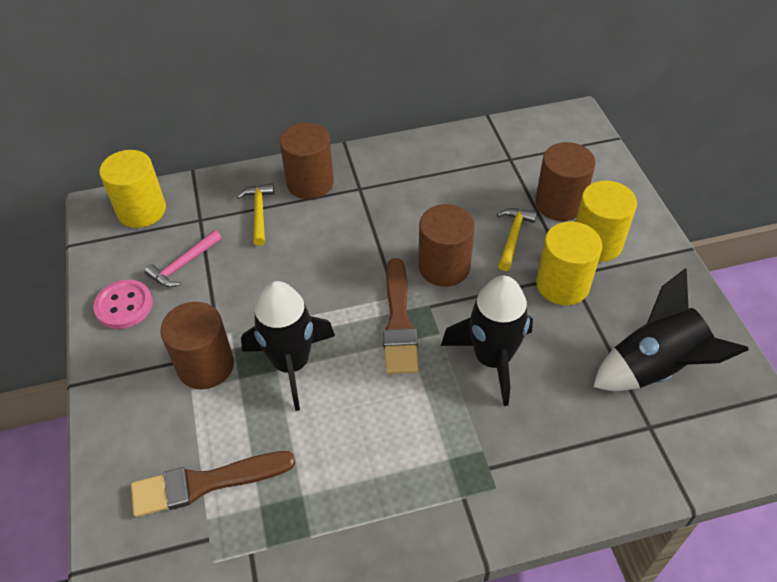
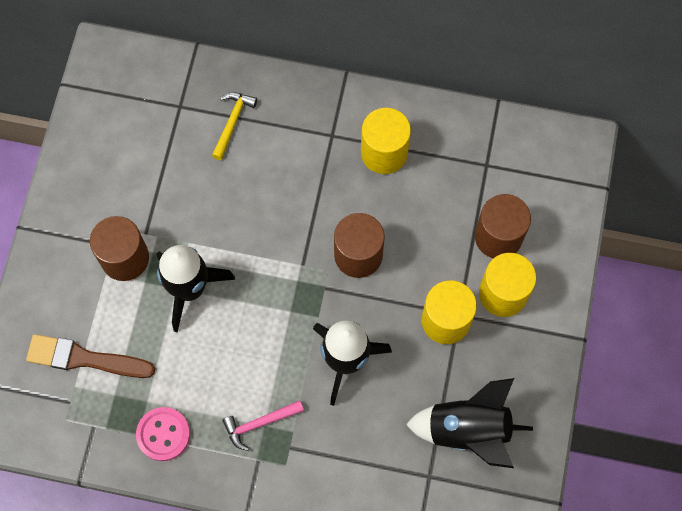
camera: 25 degrees right, 20 degrees up
(124, 306) = (84, 170): pink button -> pink button (163, 434)
(141, 210) = (135, 73): yellow cylinder -> yellow cylinder (384, 152)
(183, 265) = (147, 150): pink hammer -> pink hammer (259, 423)
(310, 183) = (292, 108): brown cylinder -> none
(399, 322) = (292, 291): brown brush -> none
(513, 237) = (434, 252): yellow hammer -> none

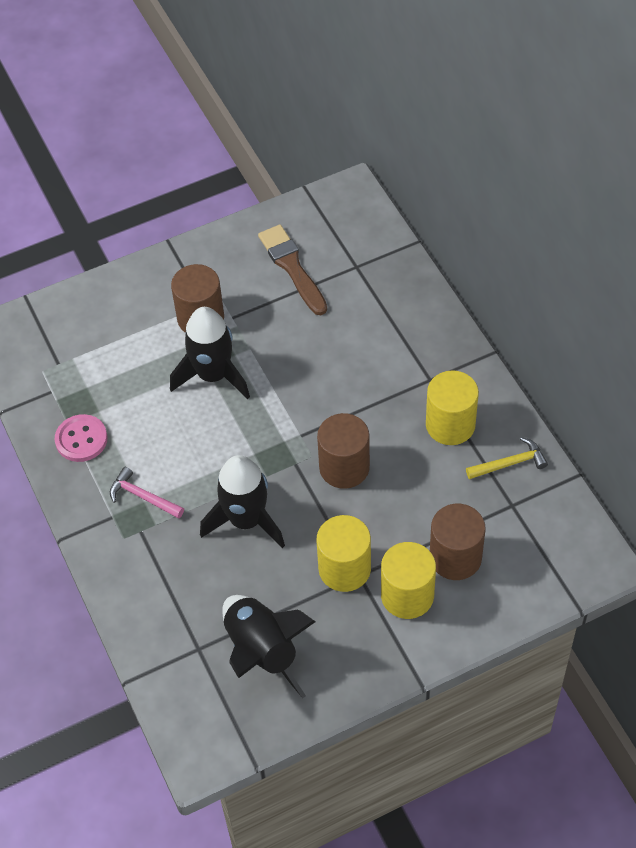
camera: 55 degrees right, 15 degrees down
(84, 358) = (99, 349): brown brush -> brown brush (292, 267)
(232, 122) = (376, 308): yellow hammer -> yellow hammer (510, 463)

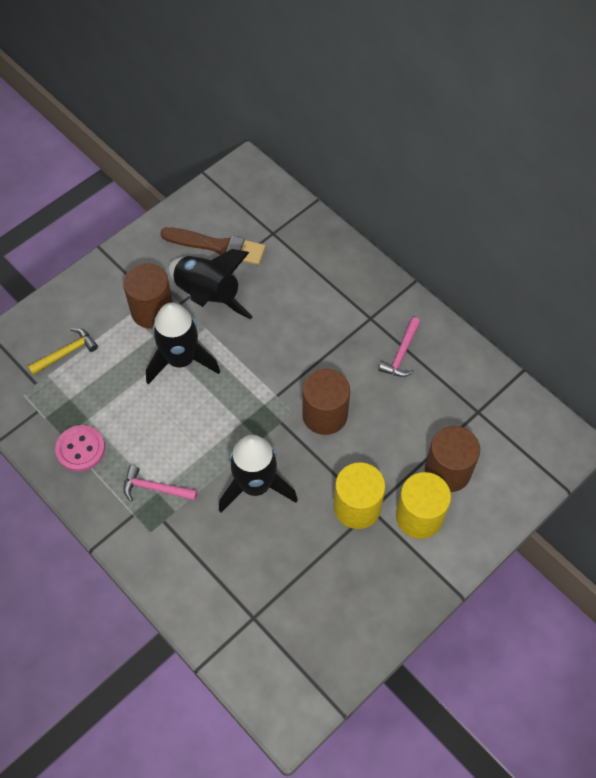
camera: 20 degrees left, 5 degrees up
(262, 651) = (311, 604): black rocket -> black rocket (208, 296)
(292, 267) = (218, 246): brown brush -> brown brush turned 150 degrees clockwise
(450, 425) = (401, 354): yellow cylinder -> pink hammer
(510, 463) = (463, 375): yellow hammer -> yellow hammer (66, 352)

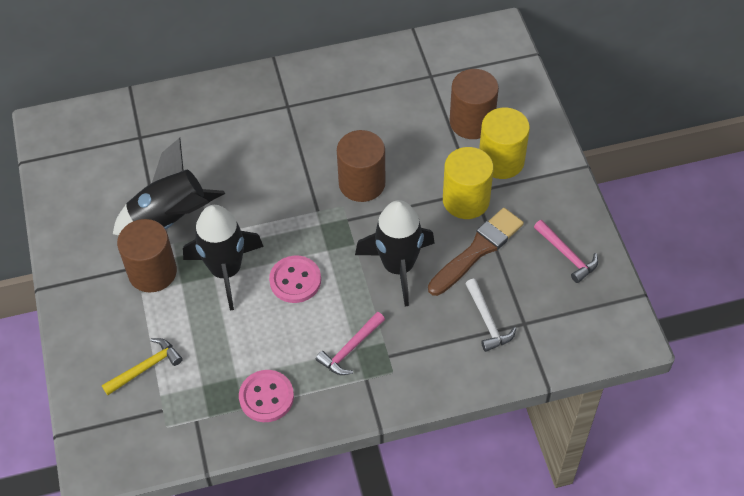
camera: 60 degrees left, 5 degrees down
(66, 352) = (146, 367): yellow hammer -> yellow hammer turned 60 degrees clockwise
(199, 414) = (295, 280): none -> pink button
(218, 246) = (120, 187): brown brush -> brown brush (477, 250)
(239, 585) = (487, 321): none -> white hammer
(401, 354) = (339, 101): pink hammer -> pink hammer (567, 255)

